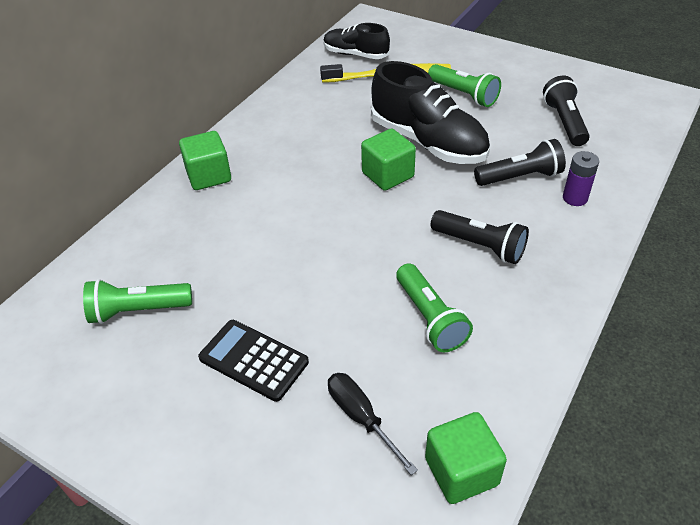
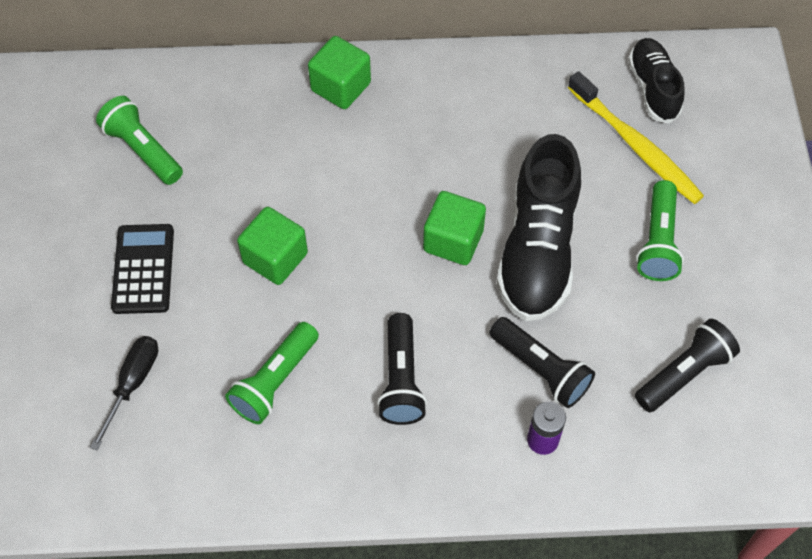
camera: 55 degrees right, 15 degrees up
(461, 471) = (123, 486): green cube -> green cube (275, 258)

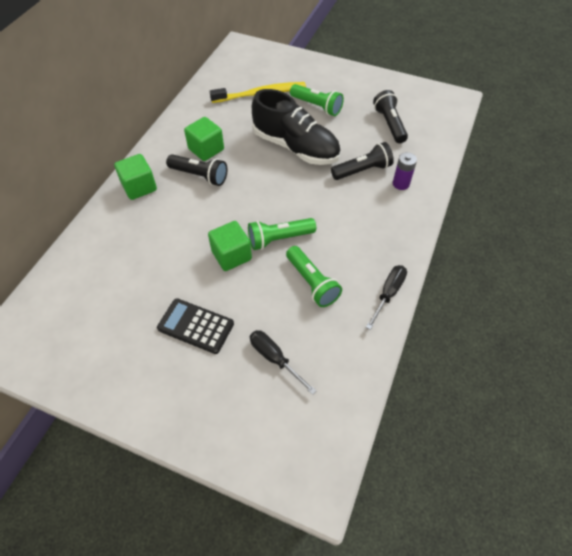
camera: 65 degrees left, 5 degrees down
(142, 150) = (107, 298): green flashlight -> green flashlight (279, 239)
(302, 493) = (388, 293): none -> black screwdriver
(401, 379) = (340, 226): black flashlight -> black flashlight (200, 176)
(453, 240) = (270, 176): green cube -> green cube (206, 149)
(653, 88) = (234, 77): black shoe -> none

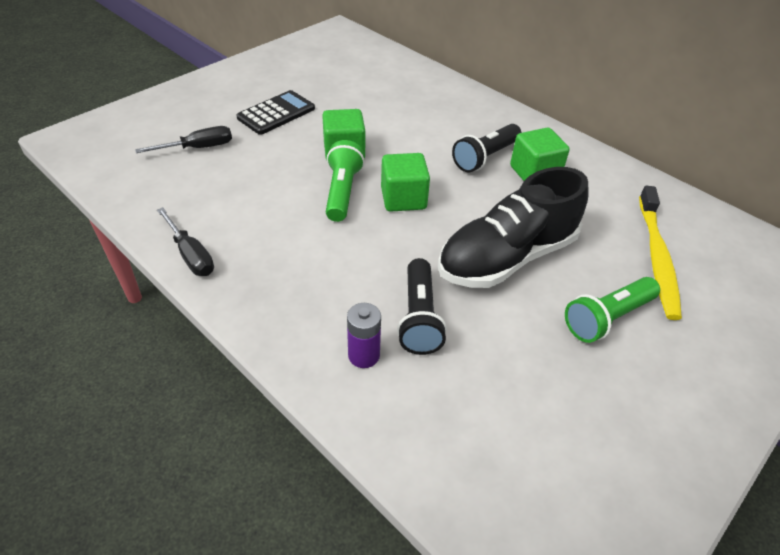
camera: 110 degrees right, 10 degrees down
(139, 187) = (487, 114): green cube -> green cube (403, 198)
(312, 282) = (261, 198): green flashlight -> none
(389, 124) = (525, 410): black flashlight -> none

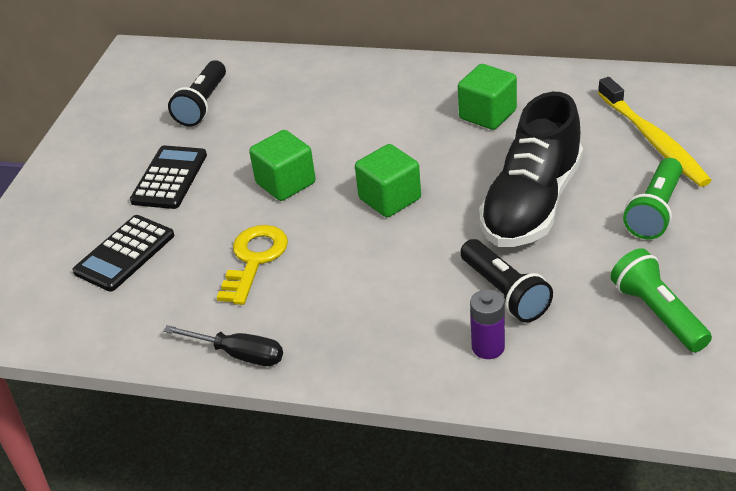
camera: 25 degrees left, 5 degrees down
(198, 148) = (124, 254): black screwdriver -> black calculator
(270, 193) = (254, 259): none -> yellow key
(342, 192) = (324, 222): green flashlight -> green flashlight (657, 314)
(485, 157) = (429, 122): black flashlight -> black flashlight (203, 105)

